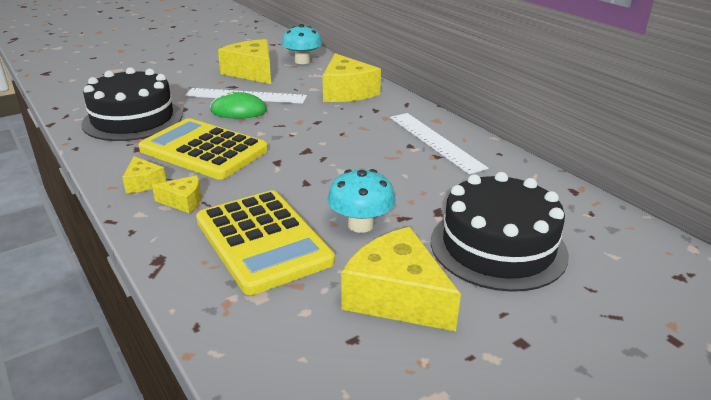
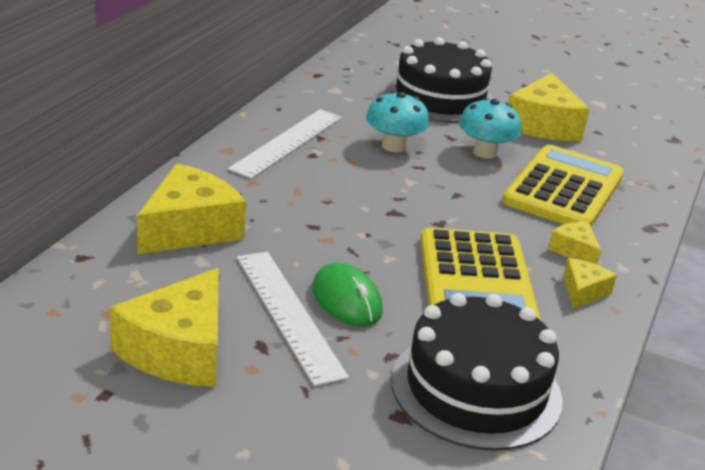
camera: 125 degrees left, 0 degrees up
(302, 61) = (73, 312): turquoise mushroom -> turquoise mushroom (394, 146)

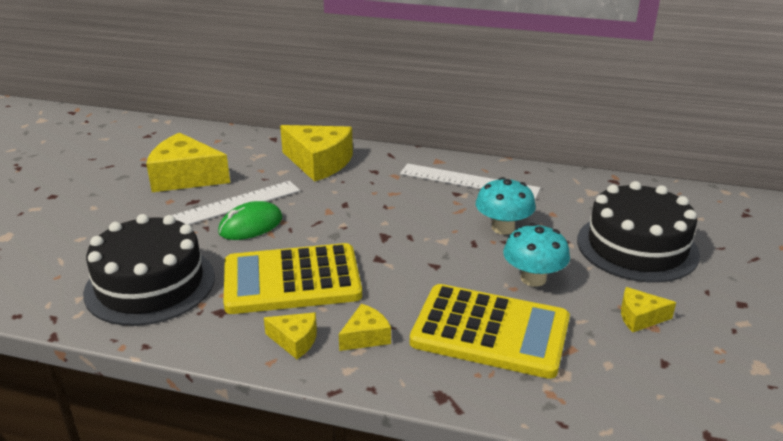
camera: 85 degrees right, 0 degrees up
(543, 125) = (640, 317): yellow cheese -> yellow cheese, size x0.50

